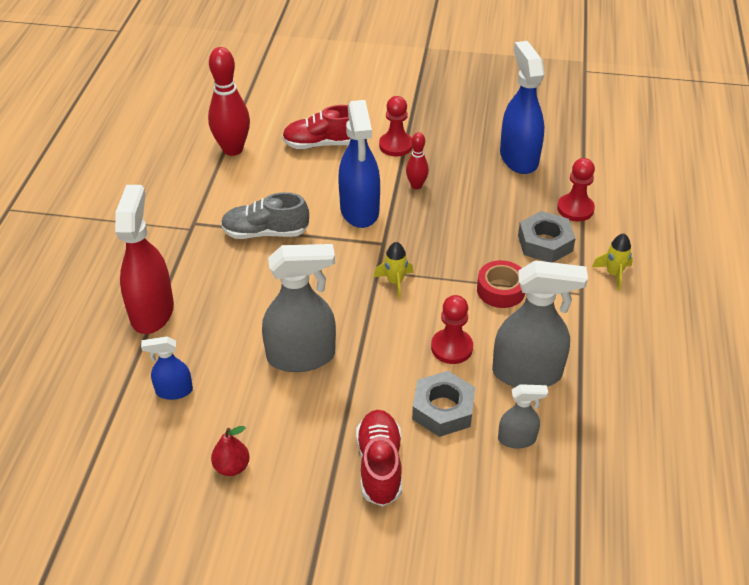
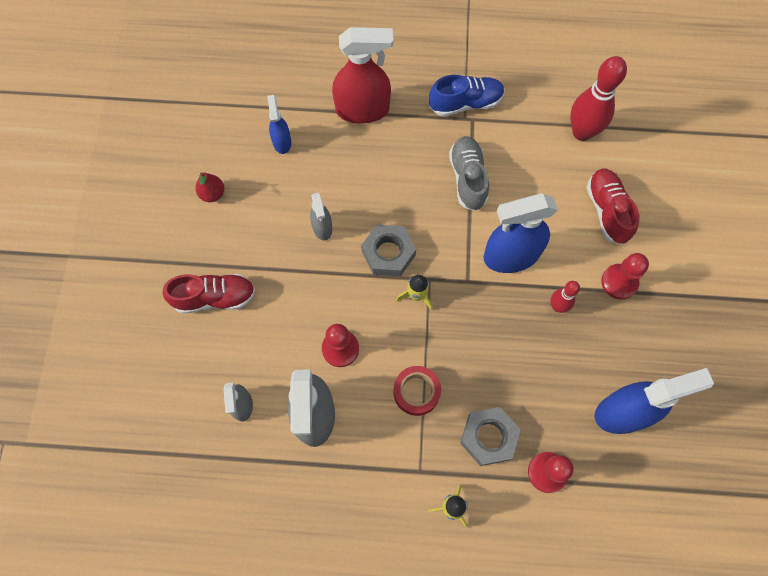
camera: 85 degrees right, 25 degrees up
(172, 226) = (465, 103): none -> blue shoe
(301, 356) = (322, 228): grey spray bottle -> grey spray bottle, size x0.52
(443, 409) = (271, 344): grey nut -> grey nut (388, 253)

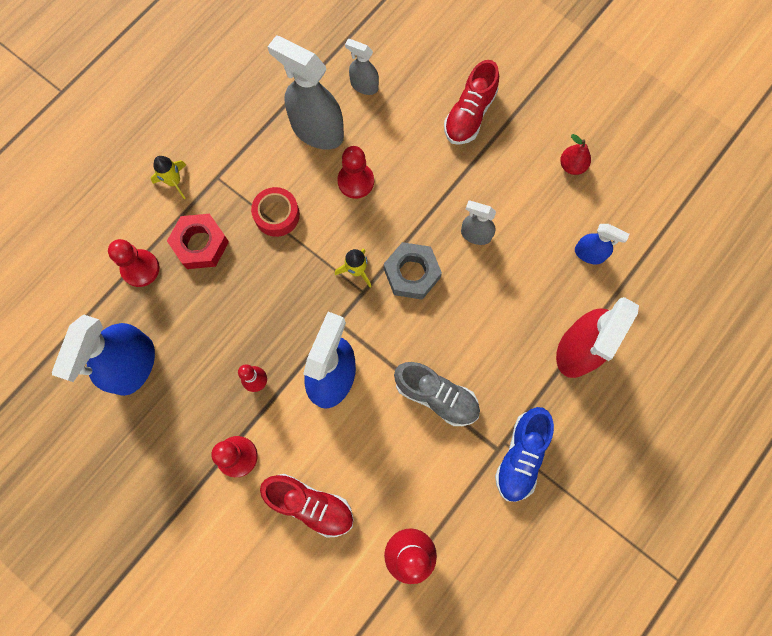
camera: 125 degrees right, 5 degrees up
(488, 437) = (200, 244): grey nut -> red nut

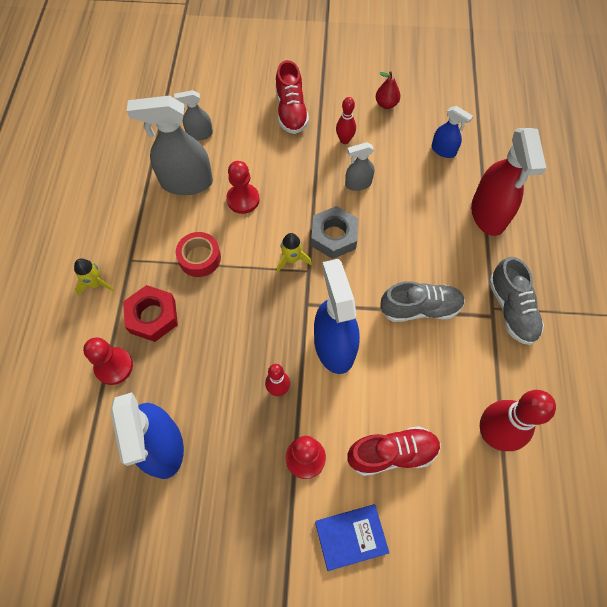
camera: 35 degrees left, 10 degrees down
(226, 545) = (351, 537): none -> blue book
(498, 180) = (344, 140): none -> red bowling pin
(521, 456) = (511, 309): blue shoe -> grey shoe
(589, 254) = (443, 150): blue spray bottle -> blue spray bottle turned 45 degrees clockwise

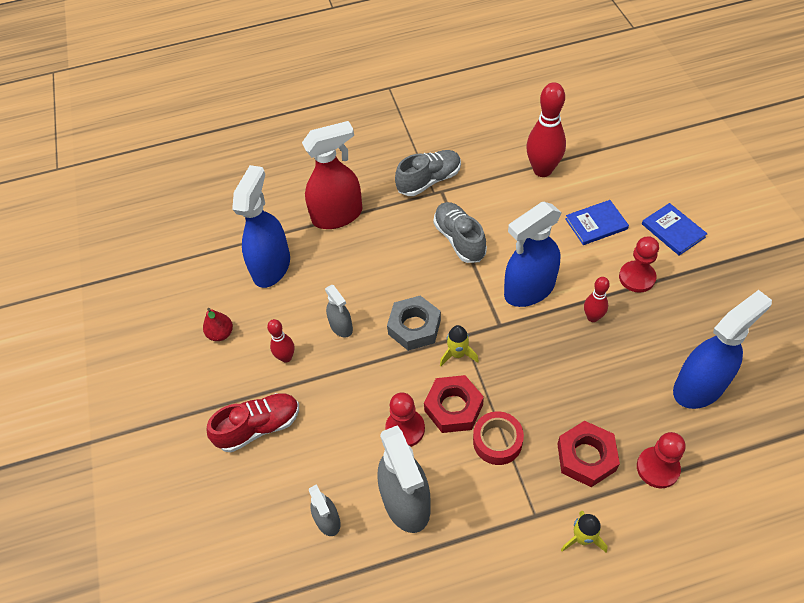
camera: 105 degrees left, 10 degrees down
(244, 238) = (453, 407): none -> red nut
(392, 453) = (596, 224): red shoe -> blue book
(443, 150) = (271, 266): blue spray bottle -> blue spray bottle, size x1.92

